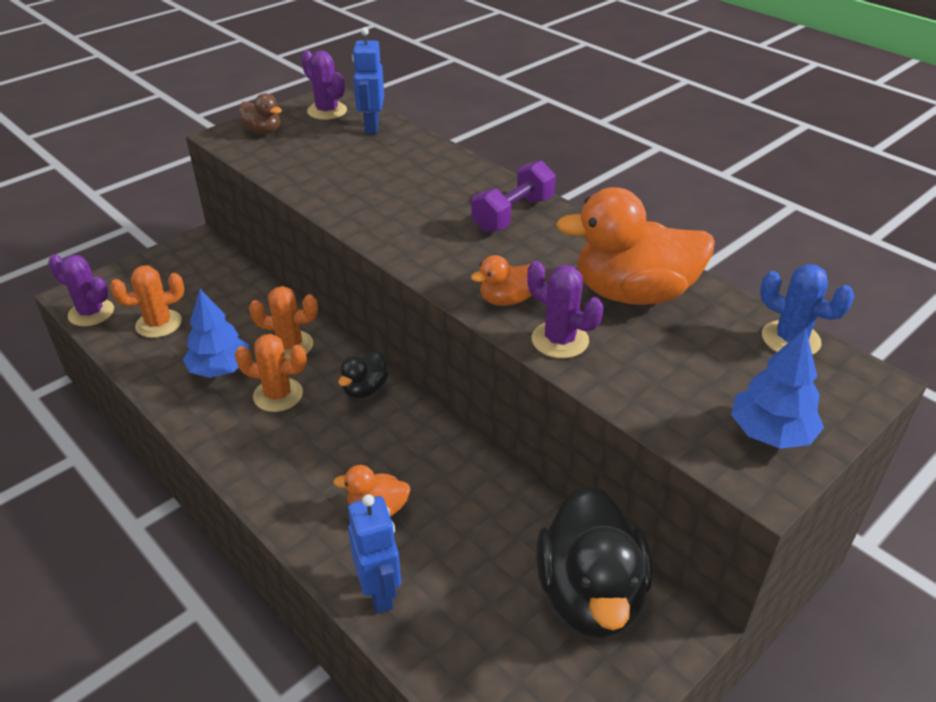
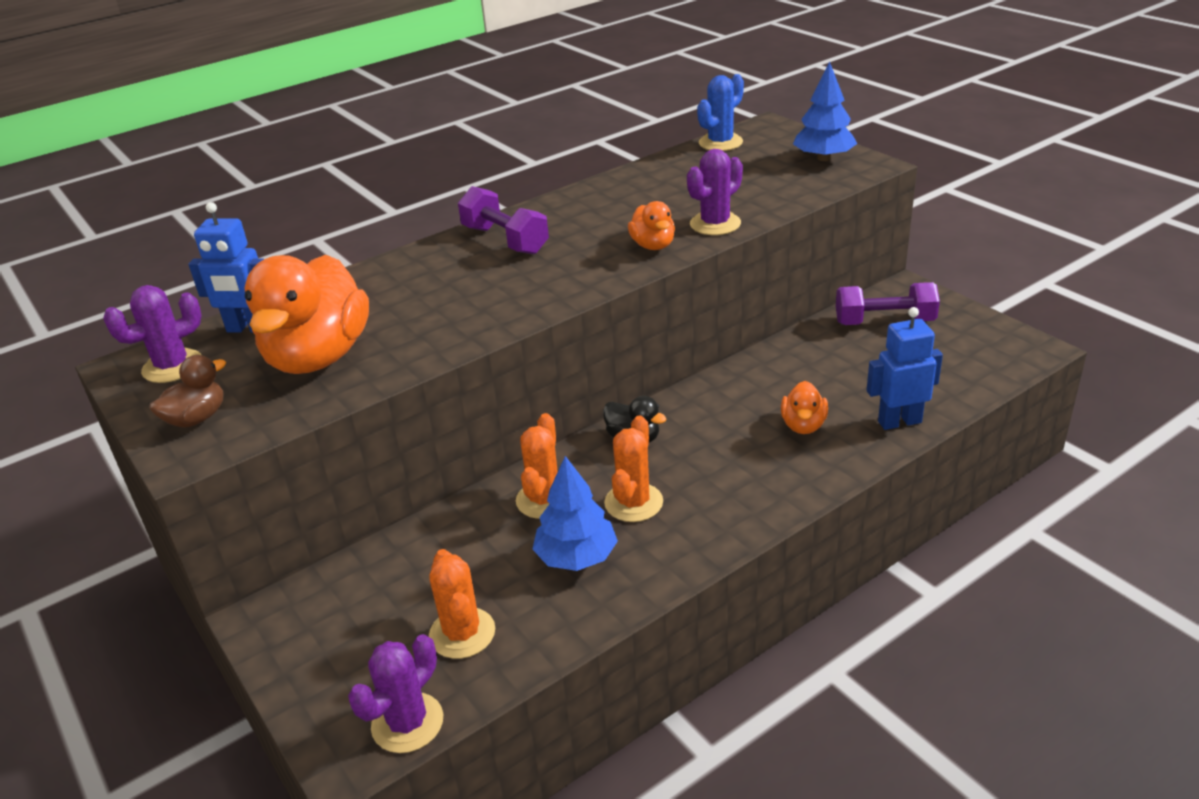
camera: 80 degrees left, 5 degrees down
(590, 595) = (884, 322): black duck -> purple dumbbell
(633, 294) = (653, 192): orange duck -> orange duck (318, 357)

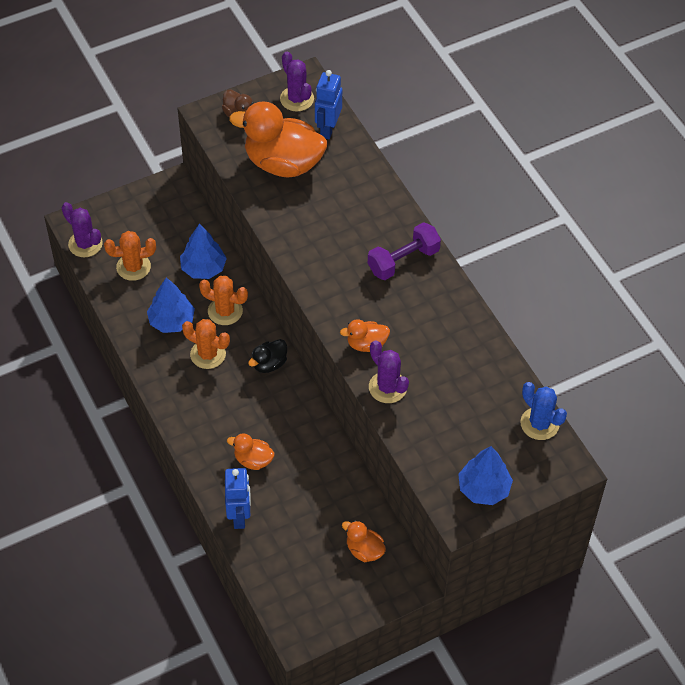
camera: 95 degrees right, 20 degrees up
(458, 540) = (203, 268): none -> blue tree
(884, 322) = (364, 550): purple dumbbell -> orange duck

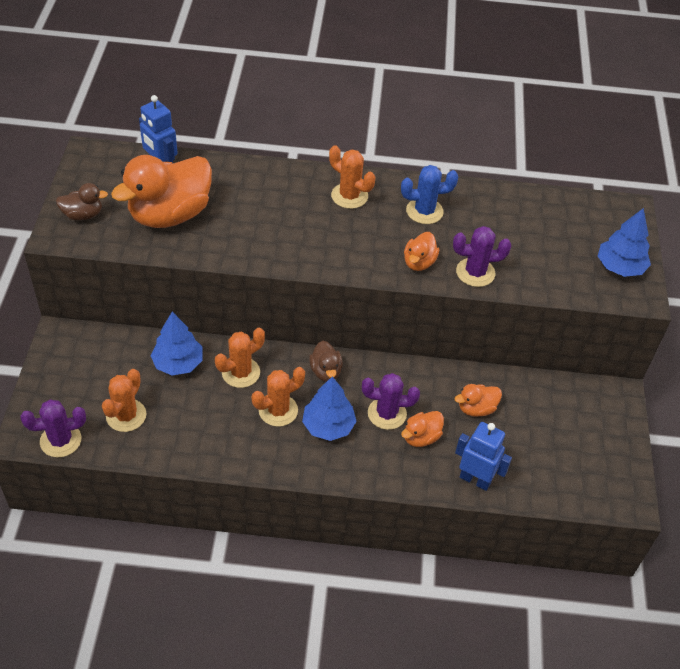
camera: 60 degrees left, 5 degrees down
(171, 321) = (216, 418): blue tree -> blue tree (328, 426)
(269, 364) = (325, 371): black duck -> brown duck
(297, 99) = (106, 170): purple cactus -> purple cactus (387, 413)
(364, 550) = (567, 407): orange duck -> orange duck (476, 408)
(403, 261) = (349, 196): purple dumbbell -> orange cactus
(539, 423) = (577, 203): blue cactus -> blue cactus (424, 211)

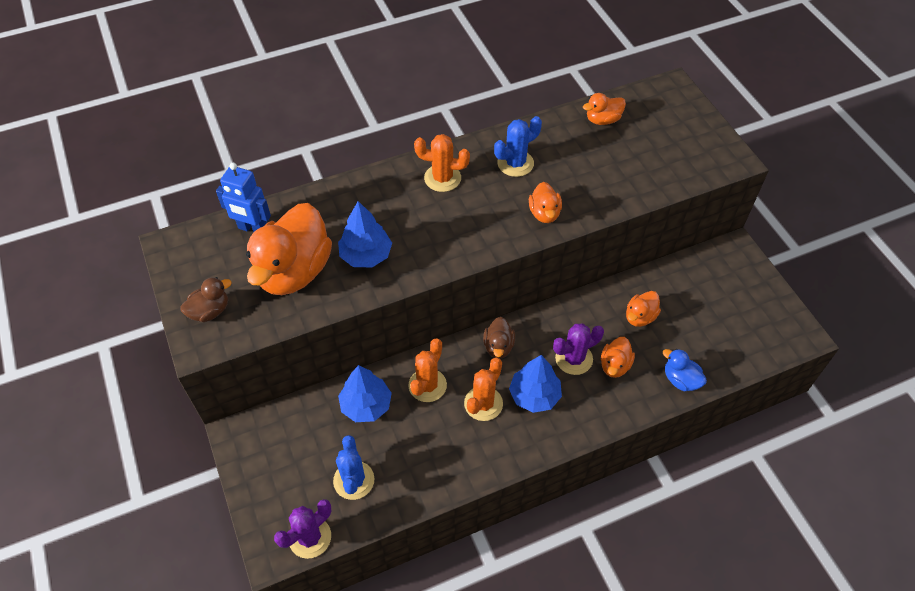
camera: 25 degrees left, 5 degrees up
(126, 415) = (354, 480): orange cactus -> blue cactus
(325, 371) = (498, 346): brown duck -> brown duck turned 45 degrees clockwise
(475, 272) = (595, 200): purple cactus -> none
(475, 479) = (680, 380): blue robot -> blue duck
(536, 209) = (602, 120): none -> orange duck
(620, 267) = (701, 142): blue tree -> blue tree (366, 255)

